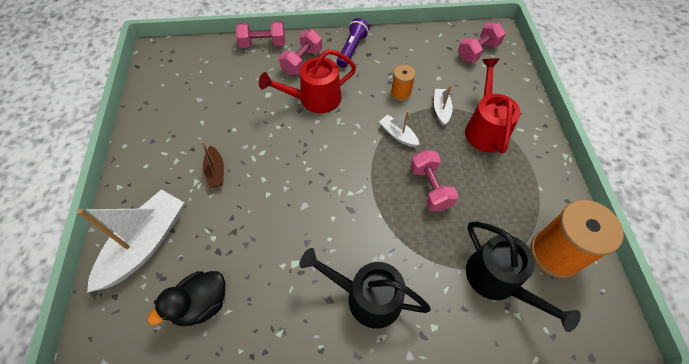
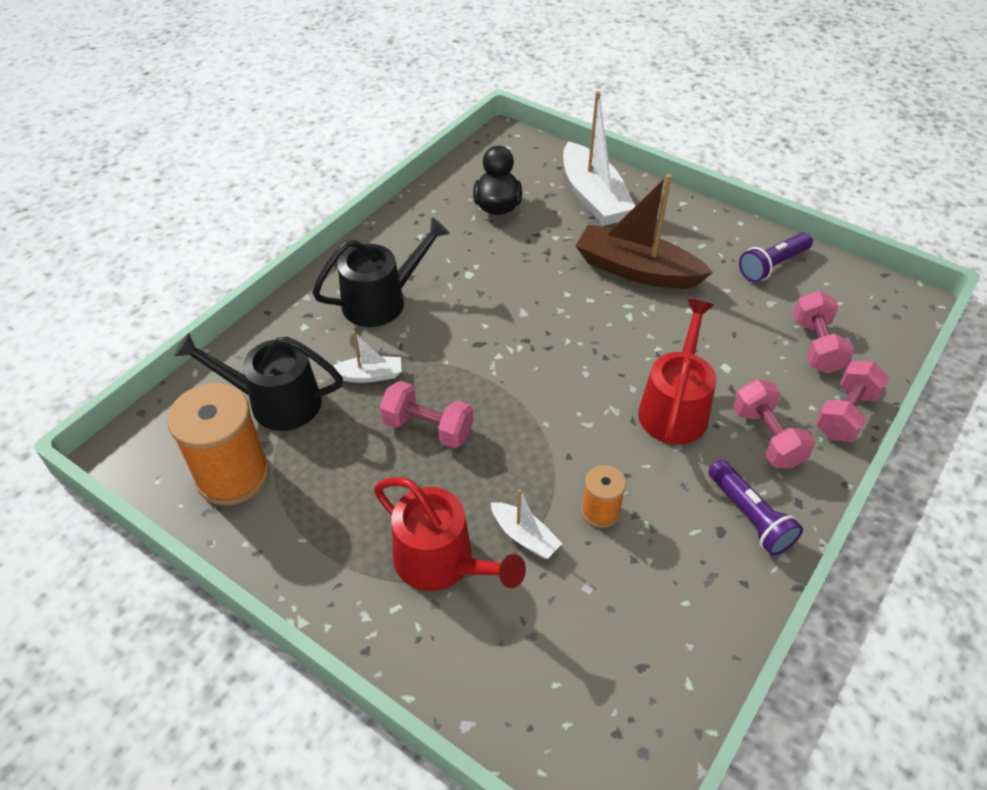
camera: 130 degrees right, 10 degrees down
(162, 112) = (772, 265): none -> purple flashlight
(216, 171) = (636, 270): brown boat -> brown boat, size x2.06
(398, 135) = (531, 453): white boat -> white boat (369, 375)
(477, 52) = (594, 706): pink dumbbell -> pink dumbbell (816, 346)

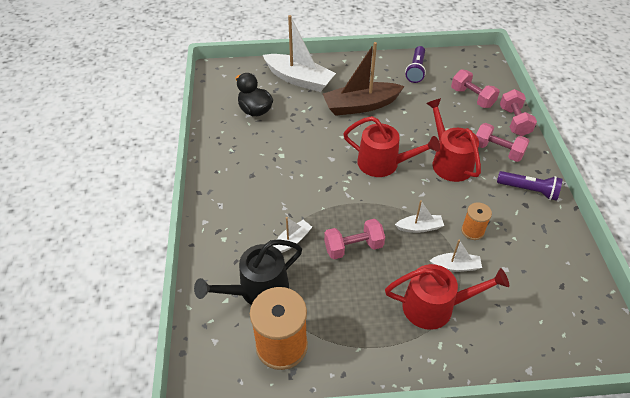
camera: 40 degrees left, 0 degrees up
(381, 301) = (251, 197): black watering can -> none
(535, 460) = (419, 227): none -> white boat
(581, 356) = (383, 163): none -> red watering can

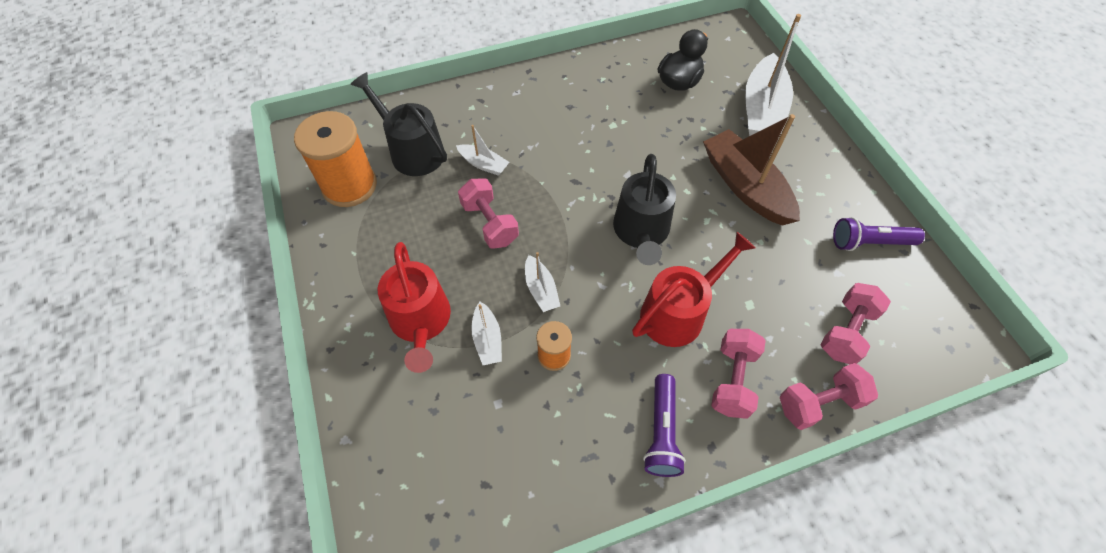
camera: 75 degrees right, 10 degrees up
(383, 163) = (641, 232): red watering can -> black watering can

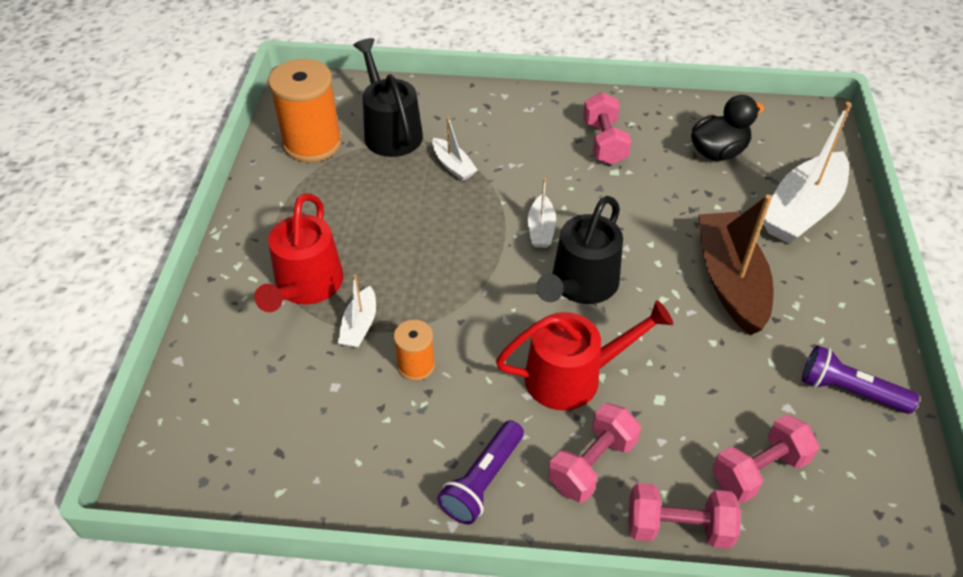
camera: 25 degrees right, 10 degrees down
(490, 223) = (426, 222): pink dumbbell -> pink dumbbell (604, 143)
(541, 289) = (440, 300): white boat -> white boat (541, 229)

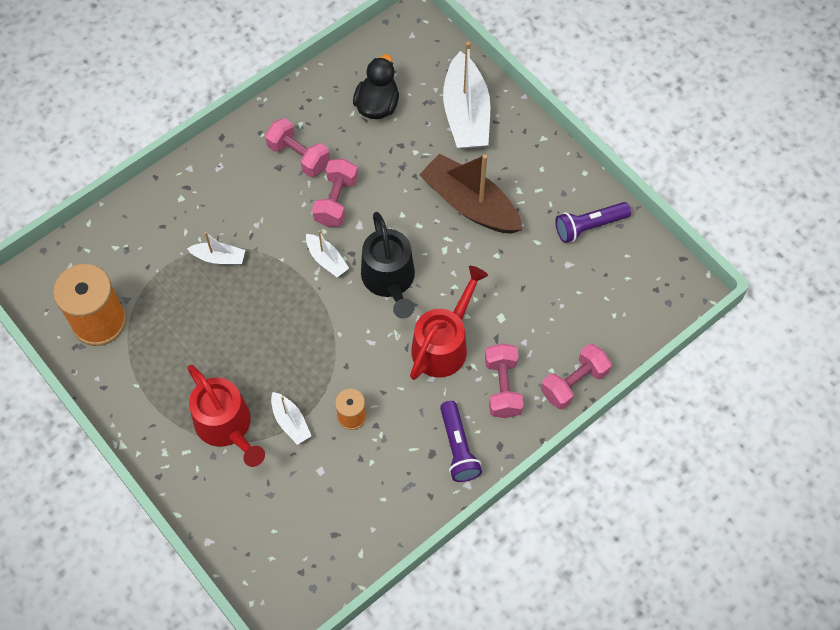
camera: 45 degrees left, 15 degrees up
(390, 131) = (143, 265): black watering can -> none
(759, 470) = (584, 315): pink dumbbell -> pink dumbbell (336, 201)

